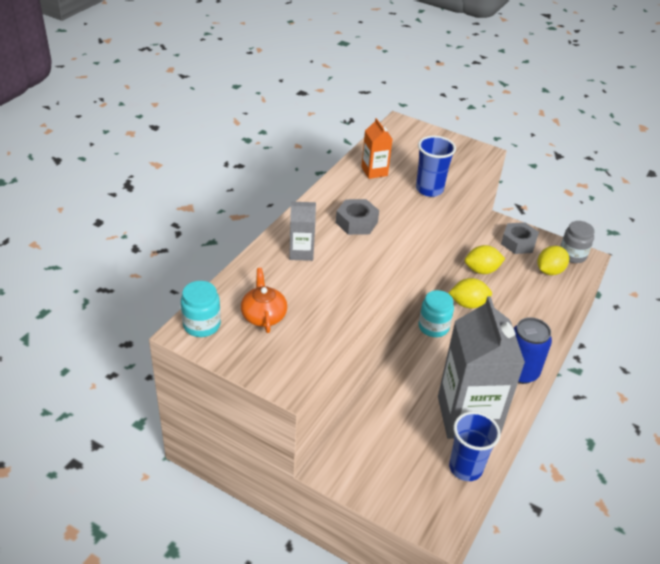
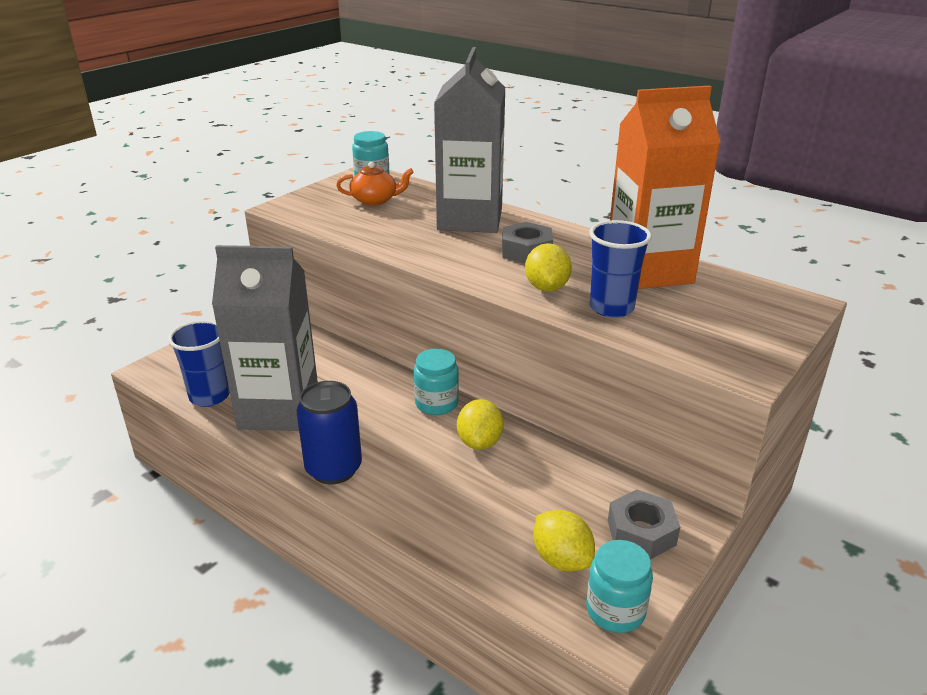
camera: 100 degrees right, 10 degrees down
(301, 252) = (470, 219): grey carton -> grey carton, size x2.17
(374, 171) = (648, 271): orange carton -> orange carton, size x2.17
(481, 270) = (558, 470): yellow lemon -> yellow lemon (546, 288)
(572, 255) = (615, 610): grey jar -> turquoise jar

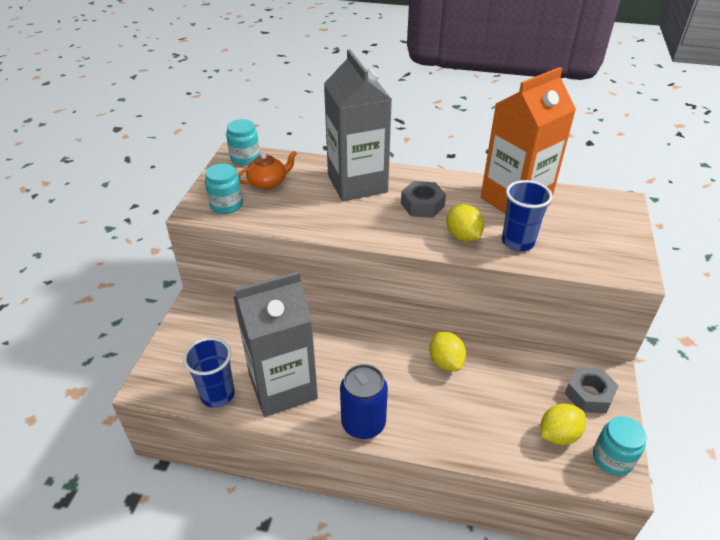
camera: 25 degrees left, 10 degrees up
(436, 403) = (393, 339): turquoise jar -> turquoise jar (226, 205)
(561, 559) = (558, 434): yellow lemon -> yellow lemon turned 60 degrees counterclockwise

